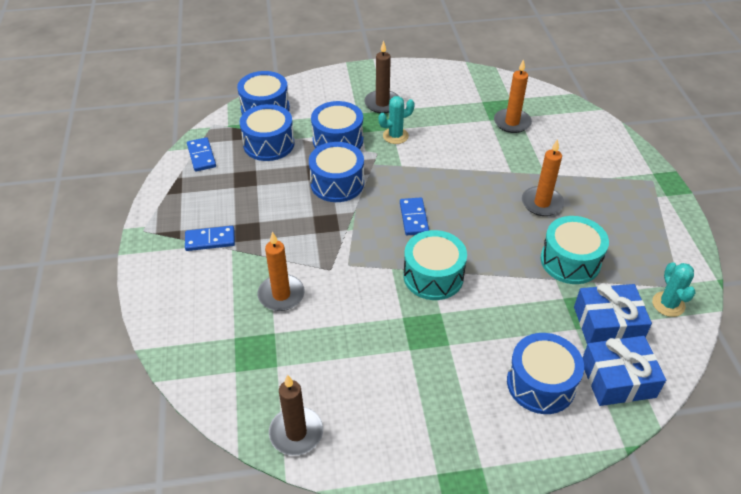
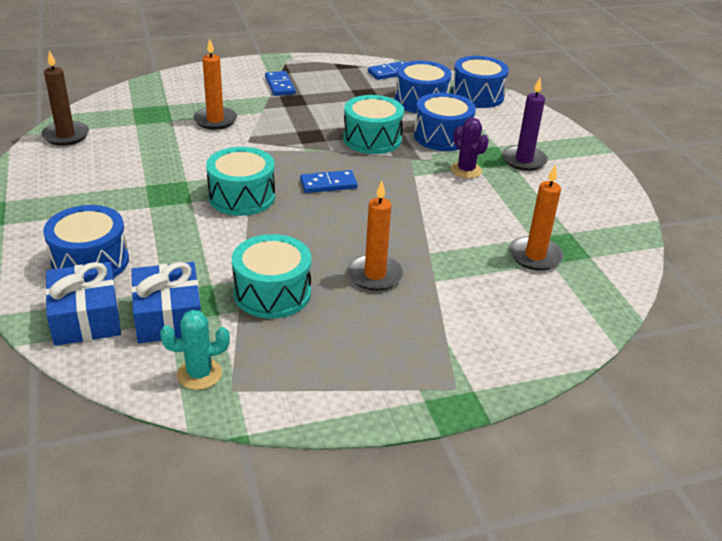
camera: 80 degrees right, 10 degrees down
(337, 183) = (372, 139): blue drum -> turquoise drum
(382, 103) = (524, 160): brown candle -> purple candle
(395, 136) = (466, 170): turquoise cactus -> purple cactus

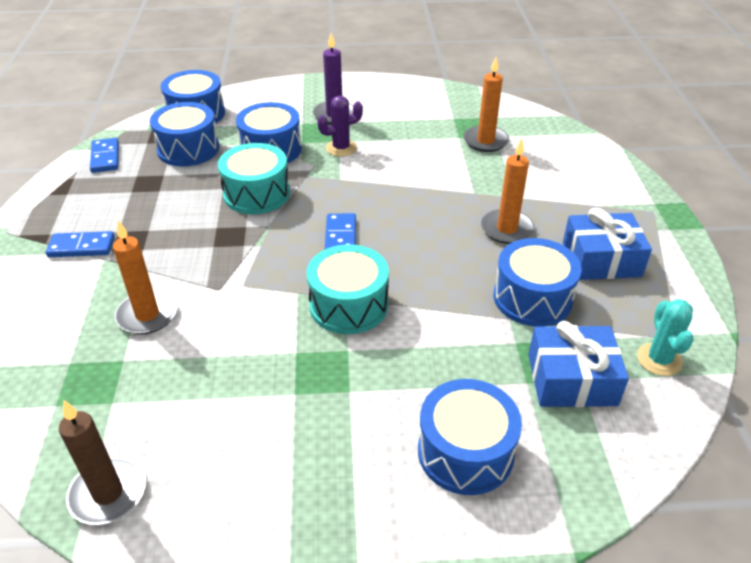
camera: 75 degrees left, 5 degrees up
(86, 317) = (576, 454): blue gift -> blue gift (601, 259)
(272, 293) = (532, 298): turquoise drum -> blue drum

